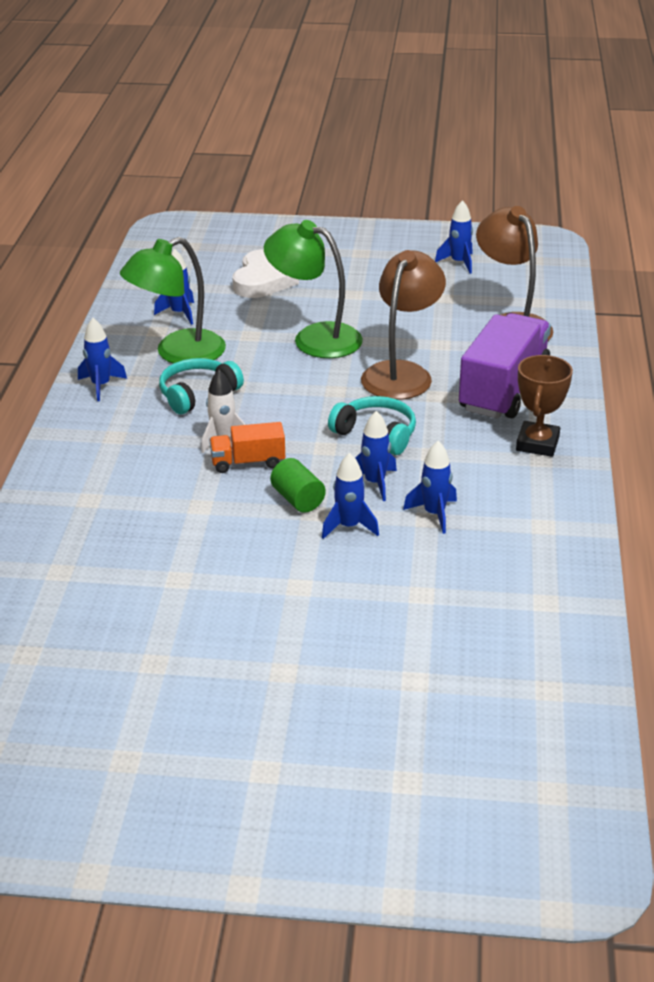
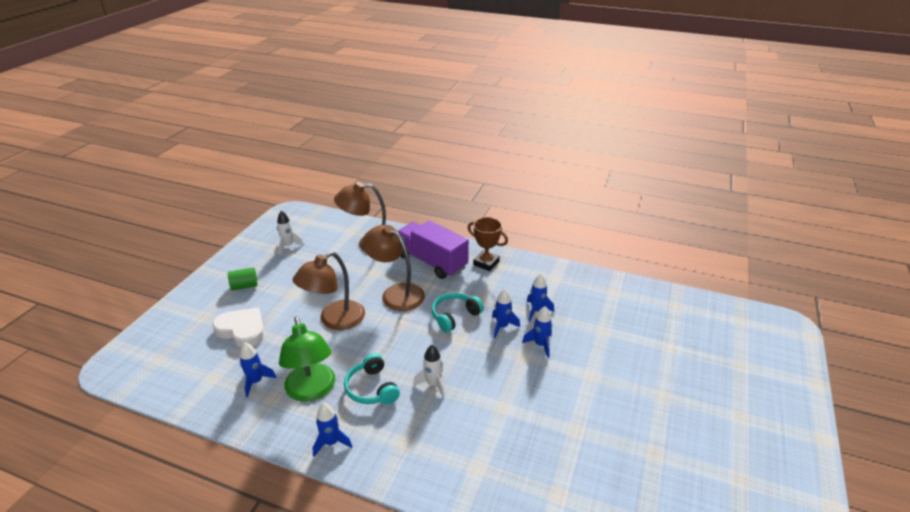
camera: 75 degrees left, 0 degrees up
(248, 462) = (462, 376): orange truck -> none
(298, 499) = (508, 361): green cylinder -> green cylinder (244, 286)
(315, 338) = (334, 320): green lamp -> brown lamp
(458, 263) = (288, 246): blue rocket -> white rocket

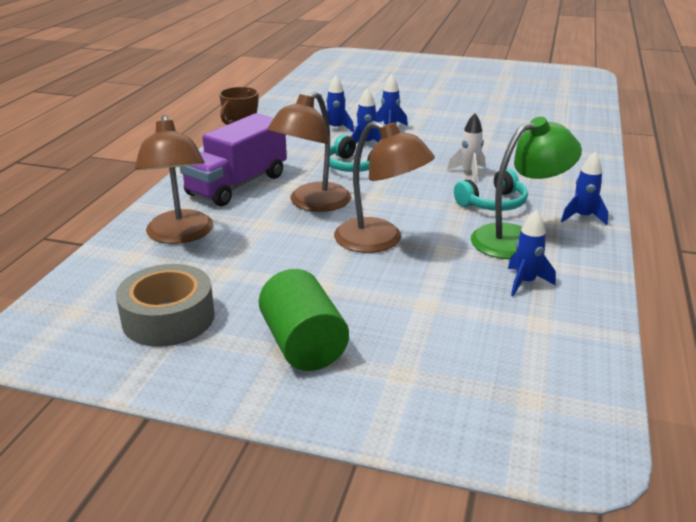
camera: 95 degrees left, 5 degrees down
(242, 330) = (425, 319): white heart -> none
(244, 286) = (303, 344): green cylinder -> green cylinder, size x1.69
(288, 246) = (168, 318): white rocket -> grey tape

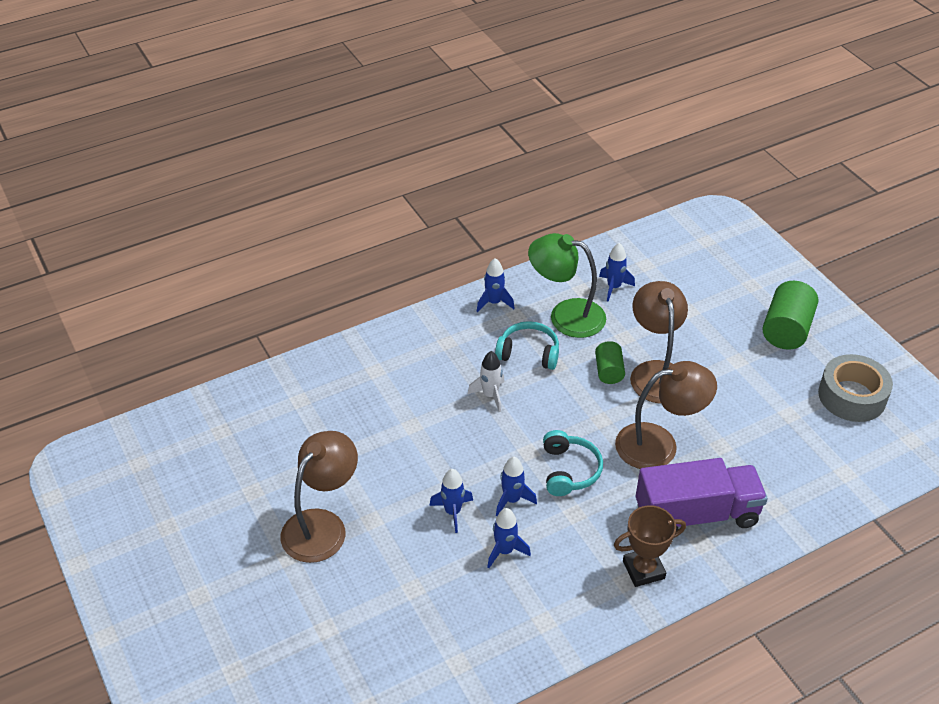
camera: 135 degrees left, 15 degrees up
(180, 235) = (794, 474): brown lamp -> brown lamp (322, 525)
(417, 223) = (609, 371): none -> green cylinder

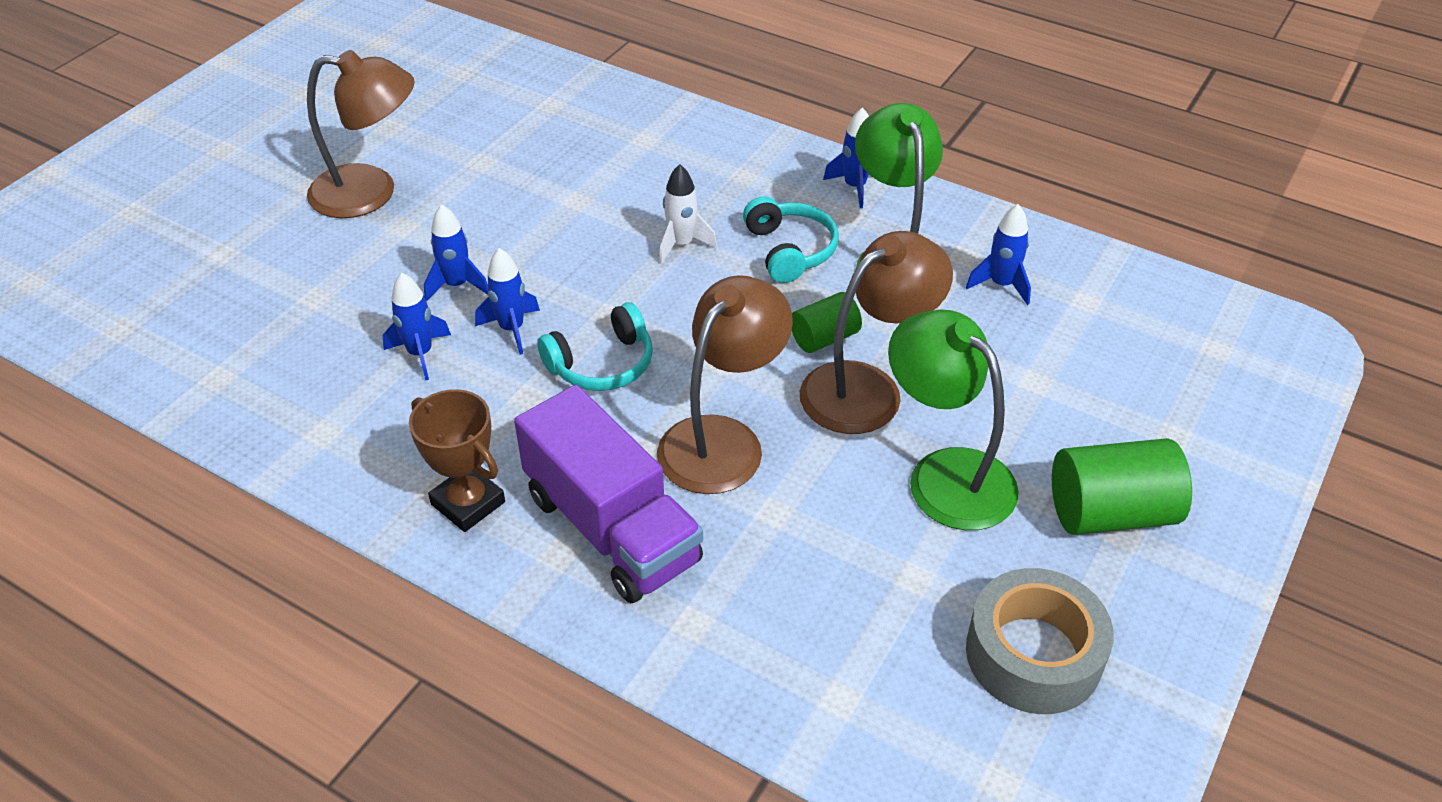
camera: 60 degrees right, 0 degrees up
(659, 444) = (722, 440): brown lamp -> brown lamp turned 105 degrees counterclockwise
(731, 372) = (946, 474): none -> green lamp

